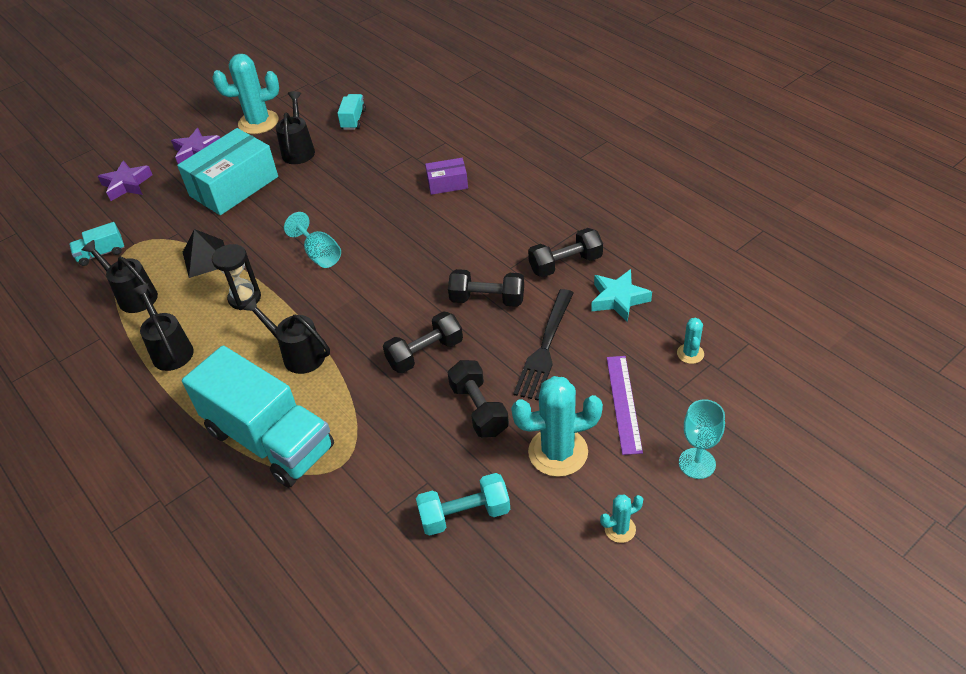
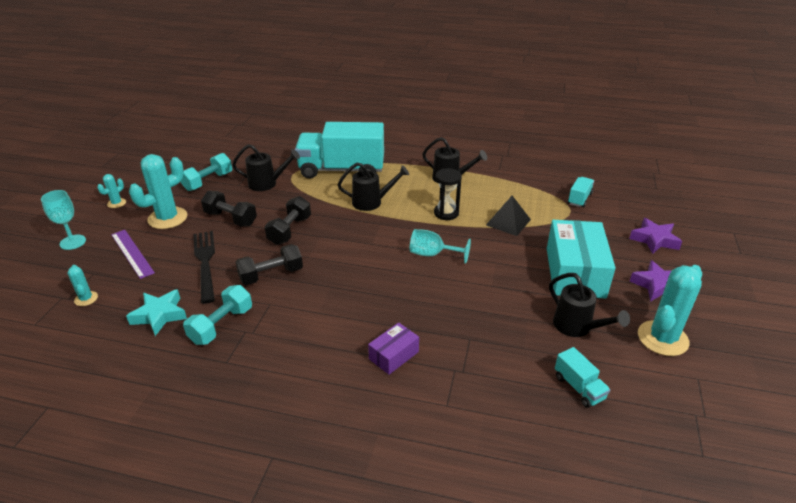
camera: 140 degrees right, 10 degrees down
(133, 296) = (517, 189): black watering can -> black watering can (267, 183)
(565, 264) = (221, 325): black dumbbell -> turquoise dumbbell

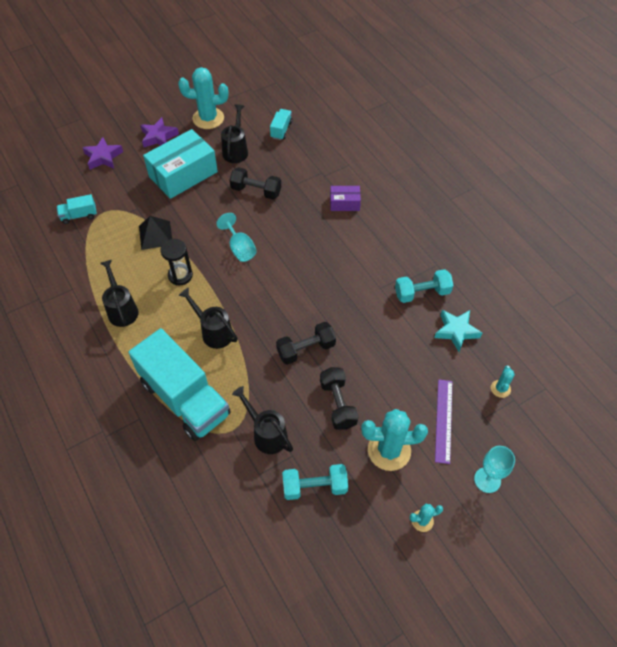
camera: 135 degrees left, 20 degrees up
(205, 262) = (394, 362): black fork -> none
(271, 275) = (358, 312): black dumbbell -> black dumbbell (256, 191)

